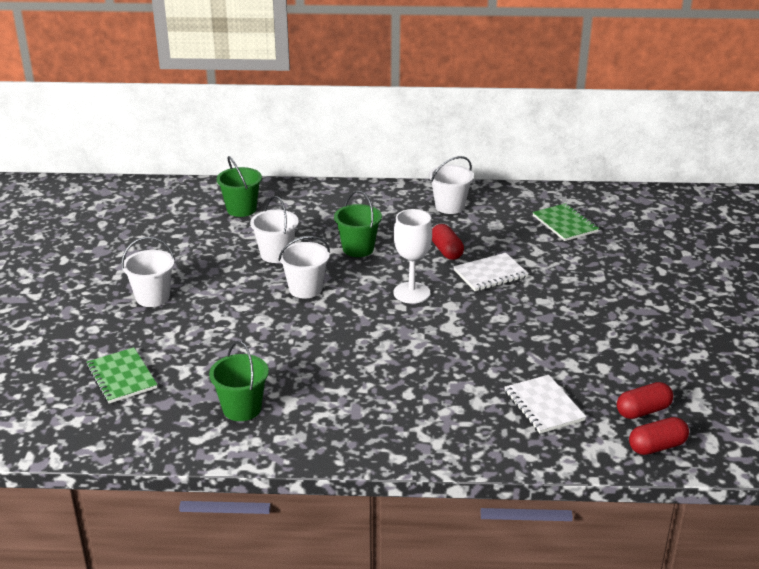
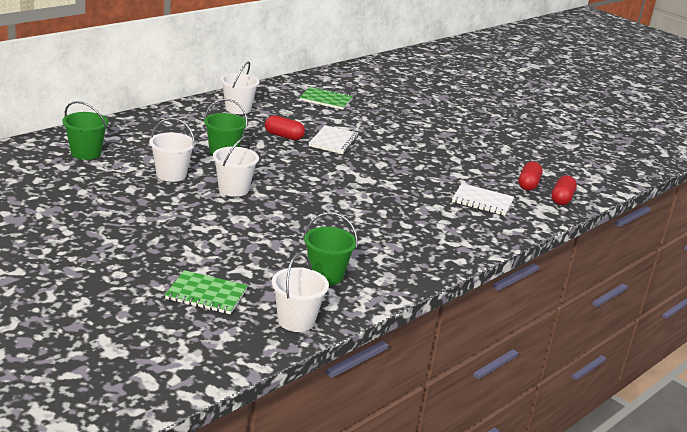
camera: 50 degrees left, 5 degrees down
(153, 297) = (128, 235): white bucket -> white bucket (296, 321)
(411, 293) = (306, 168): white goblet -> none

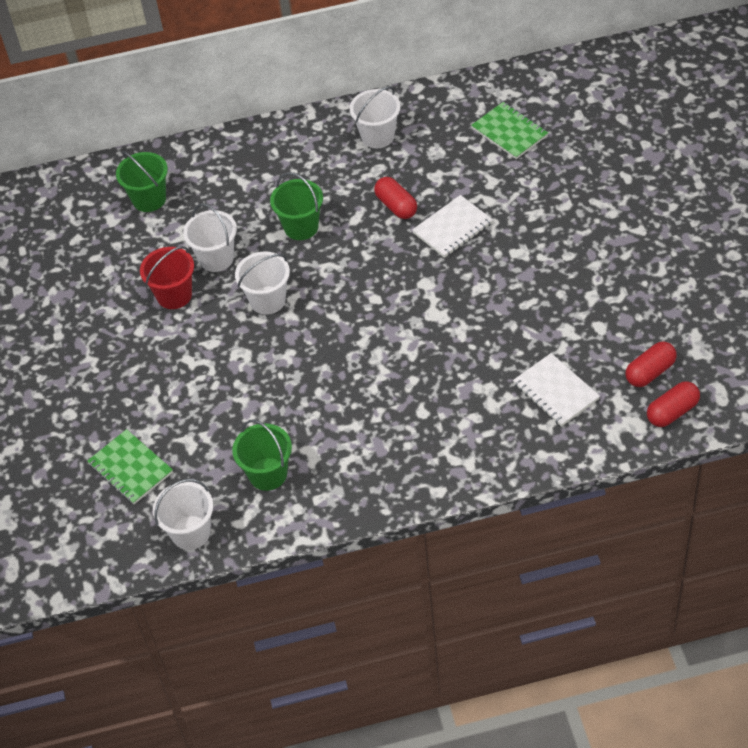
camera: 40 degrees right, 25 degrees up
(154, 197) = (174, 295): none -> red bucket

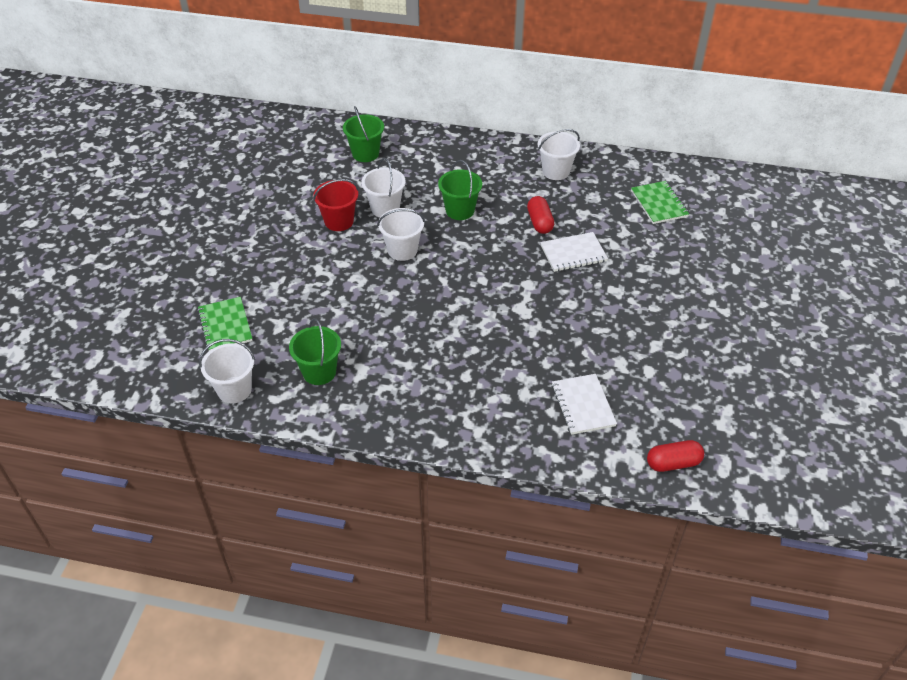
camera: 20 degrees right, 5 degrees down
(650, 372) = (672, 423): red capsule -> none

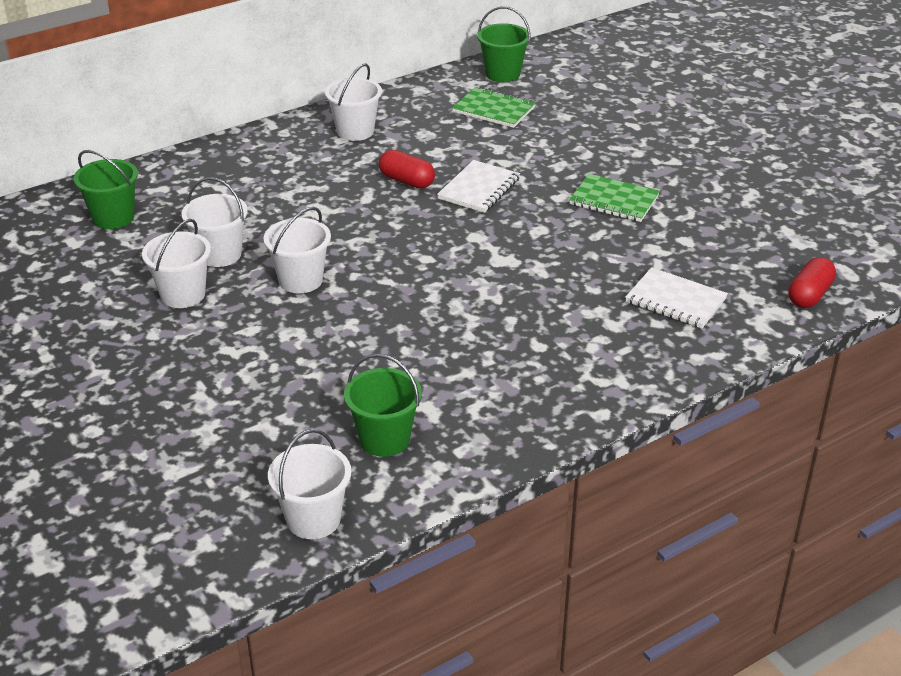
camera: 45 degrees left, 10 degrees down
(225, 325) = (201, 469): green notebook -> green notebook (614, 200)
(339, 221) = (183, 294): red bucket -> white bucket
(460, 210) = (308, 213): green bucket -> green bucket (502, 74)

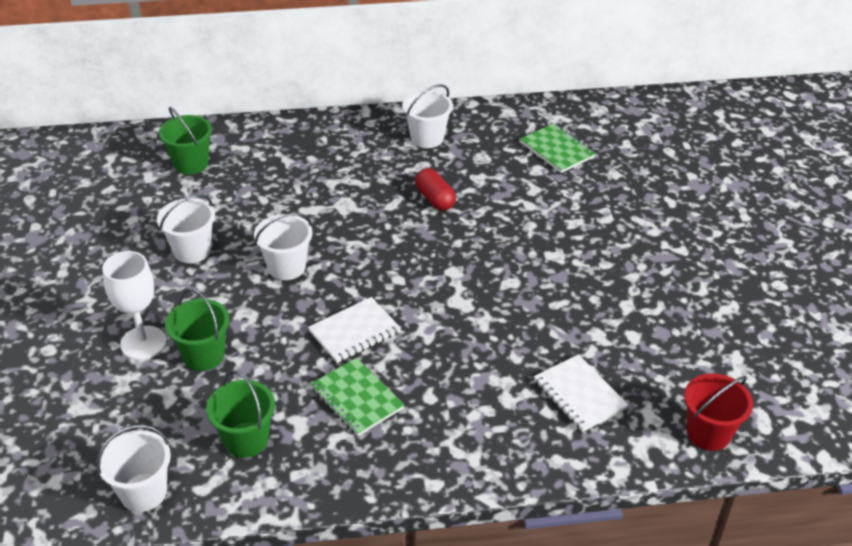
camera: 25 degrees right, 5 degrees up
(199, 391) = (143, 343): none -> white goblet
(220, 254) = (243, 223): white bucket -> none
(479, 189) = (489, 225): white notebook -> white notebook (354, 332)
(502, 74) = (590, 116): green bucket -> green bucket (203, 355)
(614, 200) = (597, 274): green notebook -> green notebook (357, 398)
(809, 295) = (708, 433): red capsule -> red bucket

